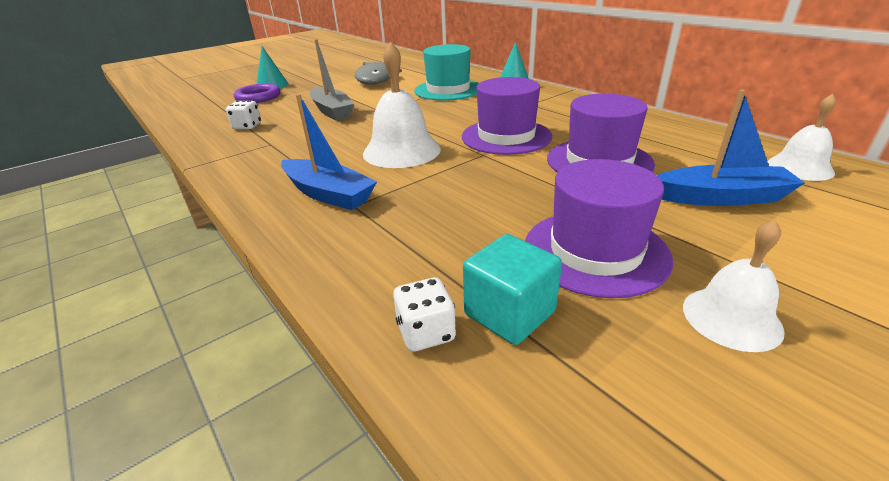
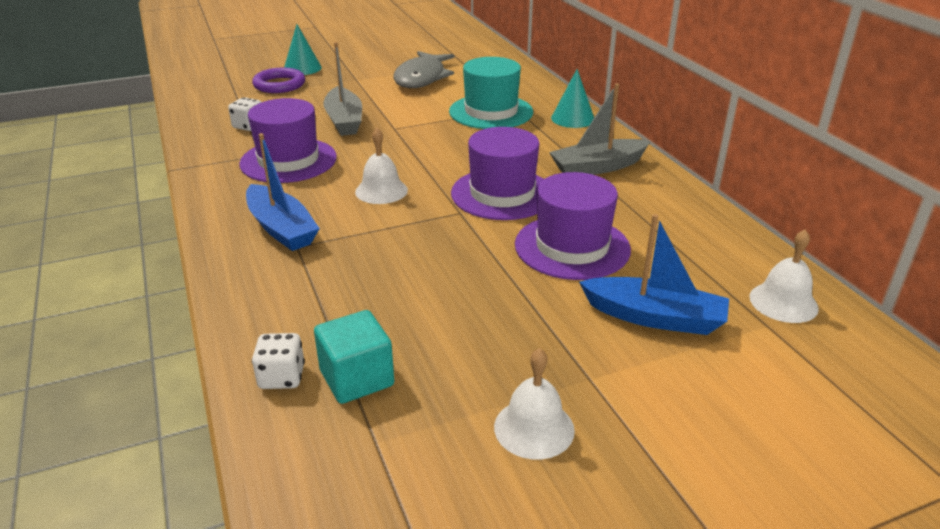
camera: 15 degrees right, 0 degrees up
(401, 151) = (381, 191): white bell -> white bell, size x0.61
(562, 109) = (597, 167): none -> grey boat
(595, 251) = (475, 343): purple hat -> purple hat (288, 160)

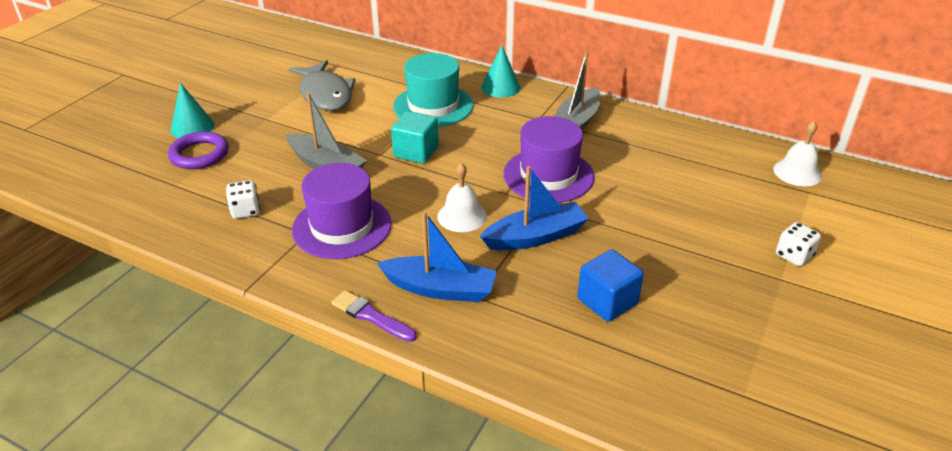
camera: 40 degrees left, 5 degrees up
(209, 221) = (371, 316): none -> purple brush
(282, 377) = (629, 396): white dice -> white dice (793, 256)
(357, 378) = (672, 364): turquoise cube -> turquoise cube (416, 152)
(387, 303) = (607, 301): none -> blue cube
(534, 428) = (800, 327): white bell -> none
(572, 247) = (649, 194): purple hat -> none
(655, 317) = (756, 219): blue boat -> blue boat (535, 237)

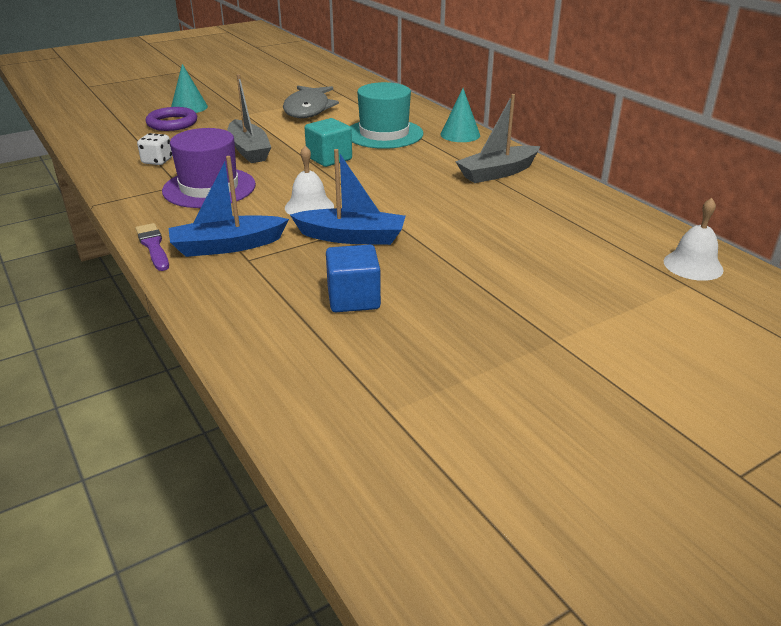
camera: 30 degrees right, 5 degrees down
(440, 289) = (227, 246): blue boat -> blue boat turned 120 degrees clockwise
(548, 175) = (421, 201): purple hat -> none
(793, 256) = (595, 327): white dice -> none

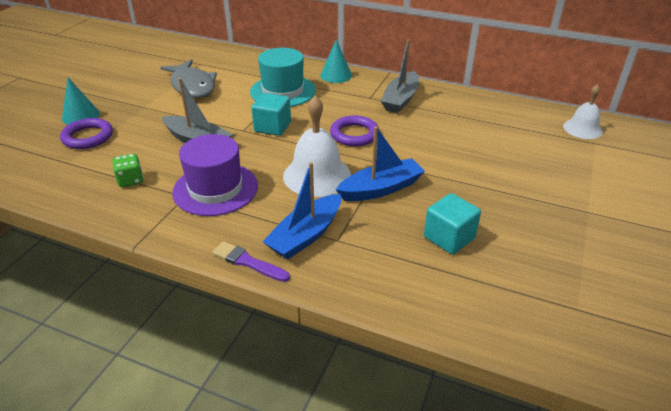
camera: 35 degrees left, 5 degrees up
(157, 161) = (130, 180): white dice -> green dice
(309, 207) = (317, 175): white bell -> white bell, size x1.63
(353, 299) = (449, 237): blue cube -> turquoise cube
(398, 187) = (354, 134): none -> purple ring

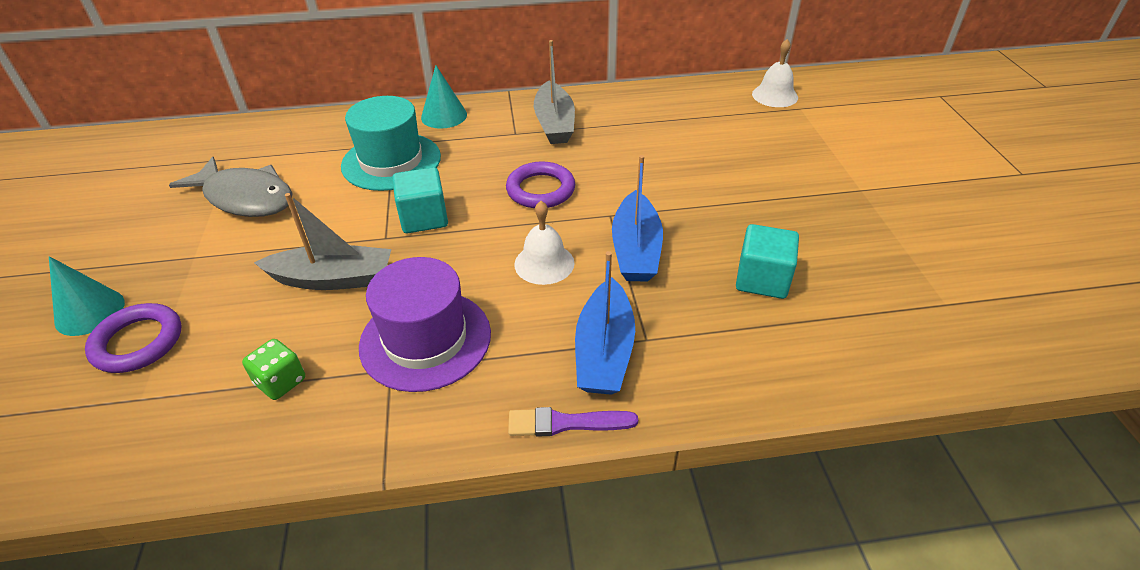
camera: 30 degrees left, 5 degrees up
(317, 175) = (544, 263): white bell -> white bell, size x0.61
(381, 189) = (636, 250): blue boat -> blue boat turned 150 degrees clockwise

